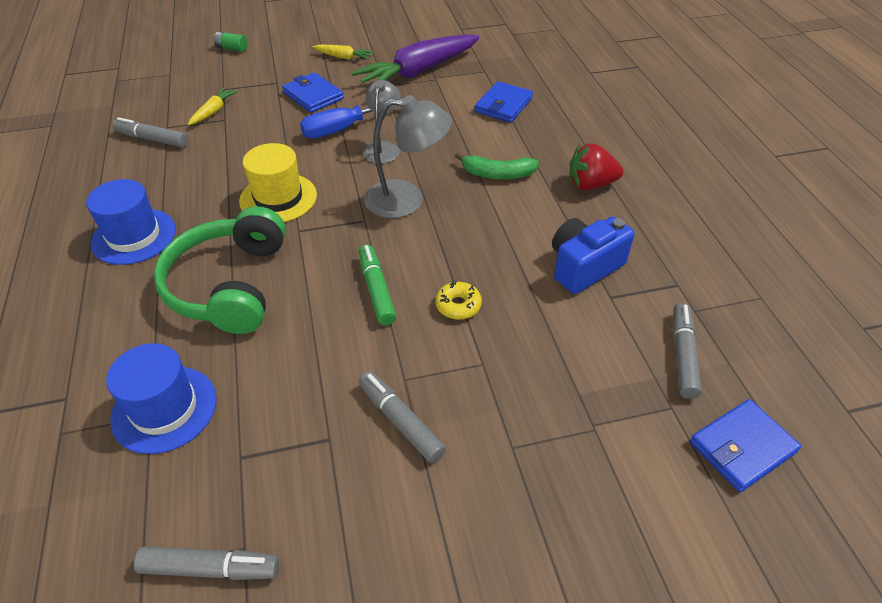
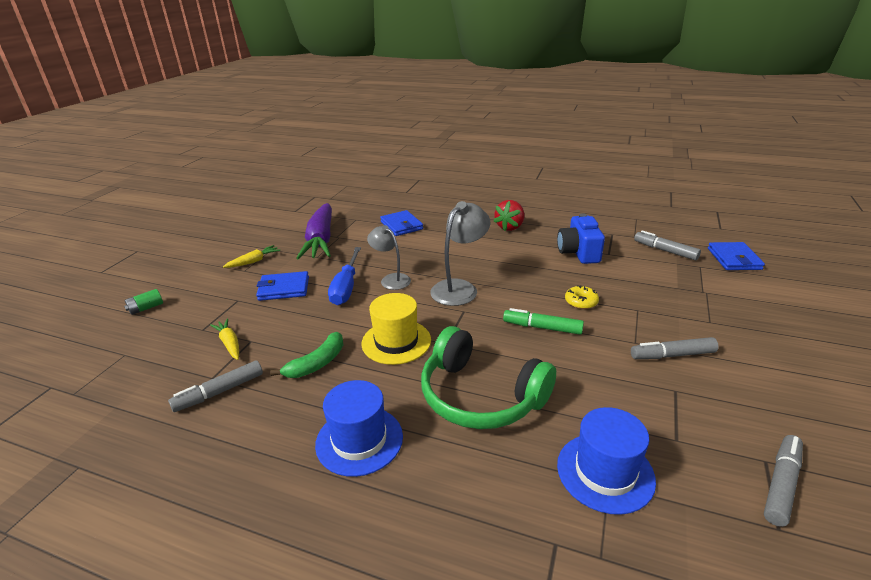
camera: 55 degrees left, 15 degrees down
(497, 174) = (469, 250): green banana -> green banana (317, 363)

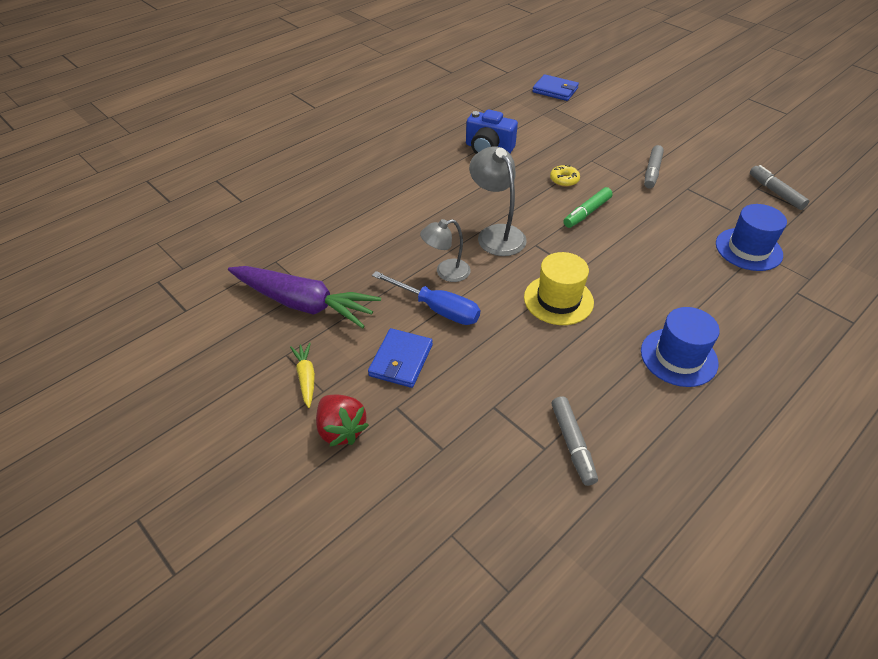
camera: 65 degrees left, 15 degrees up
(146, 308) = (347, 508): green battery -> none
(230, 343) = (488, 426): yellow carrot -> none
(317, 363) = (563, 361): green banana -> none
(401, 225) = (330, 231): blue wallet -> none
(480, 396) = (655, 275): green headphones -> none
(510, 227) = (407, 164): red strawberry -> red strawberry (341, 430)
(665, 251) = (520, 110): grey marker -> none

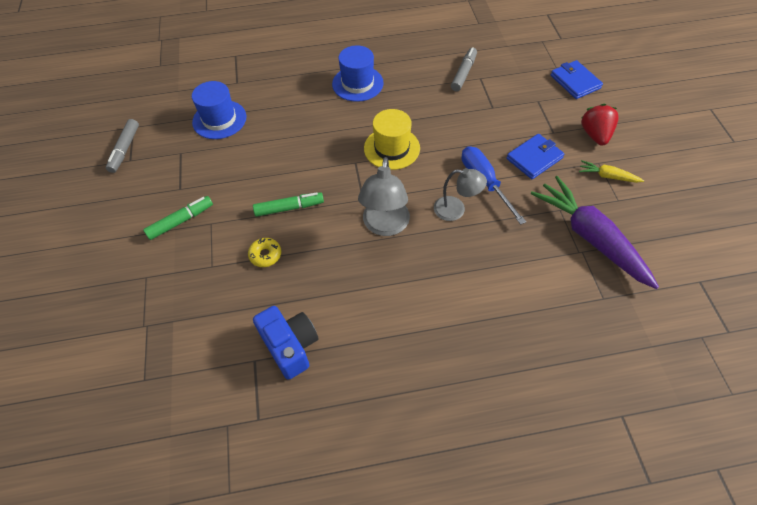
camera: 145 degrees left, 10 degrees up
(306, 378) = (607, 176): yellow carrot -> yellow carrot turned 90 degrees clockwise
(555, 90) = (99, 419): blue wallet -> blue wallet (575, 82)
(652, 172) = (181, 221): grey marker -> green marker

